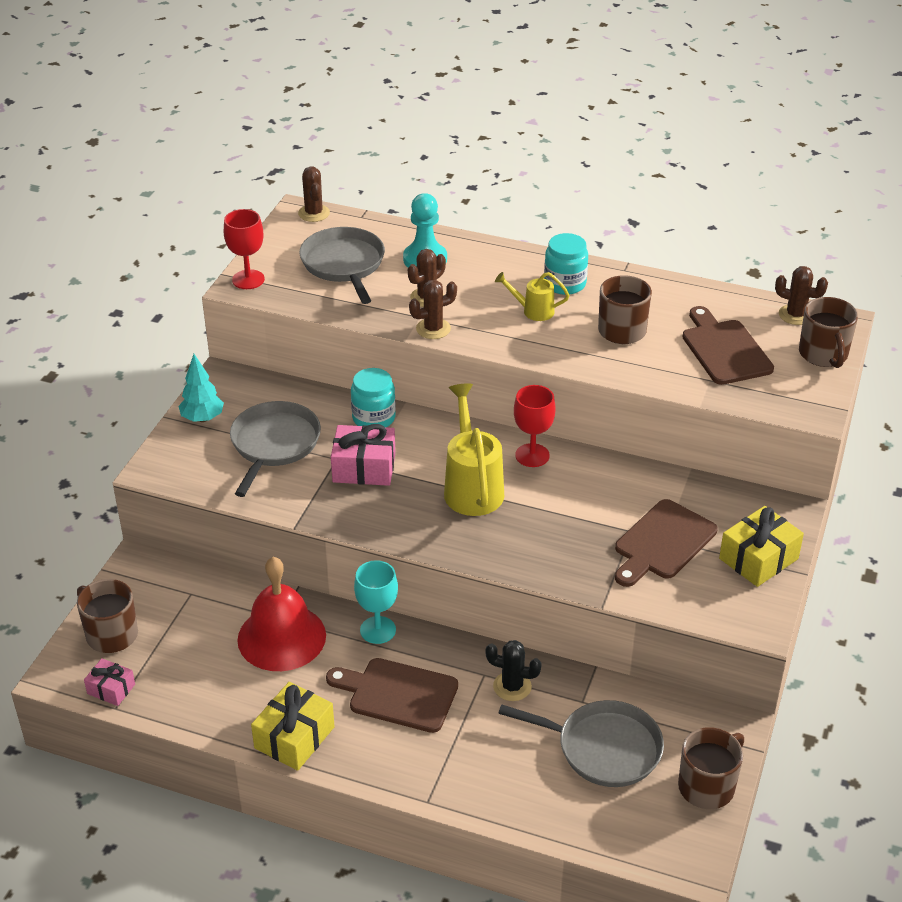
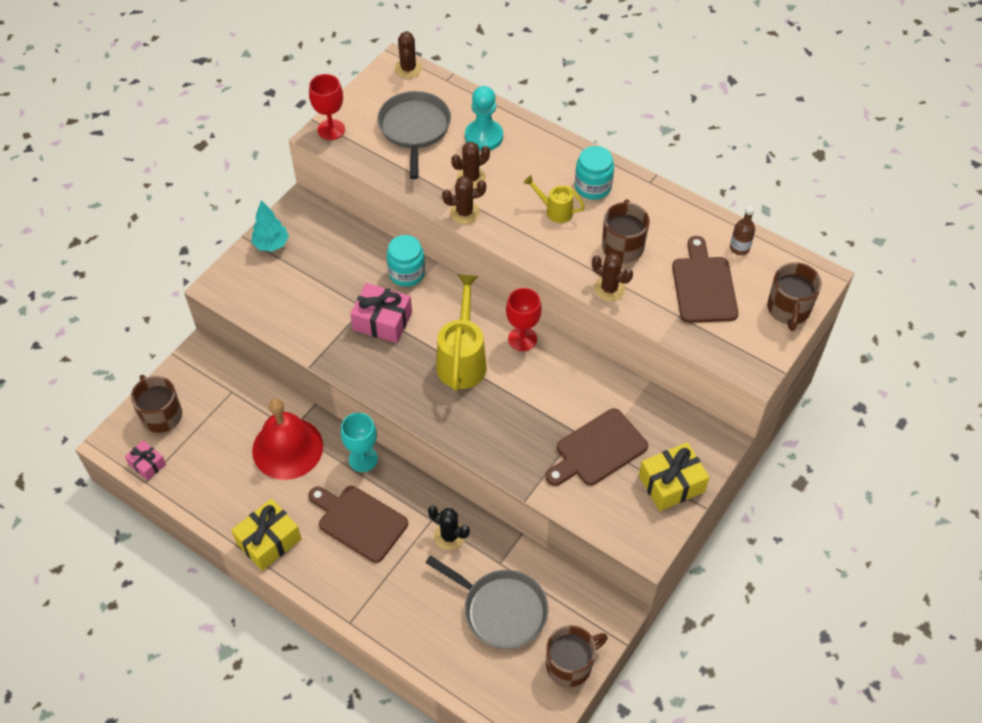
camera: 15 degrees right, 15 degrees up
(274, 444) = (319, 282): grey pan -> none
(746, 311) = (739, 248): none -> brown bottle
(795, 315) = (781, 262): brown cactus -> brown cactus (609, 289)

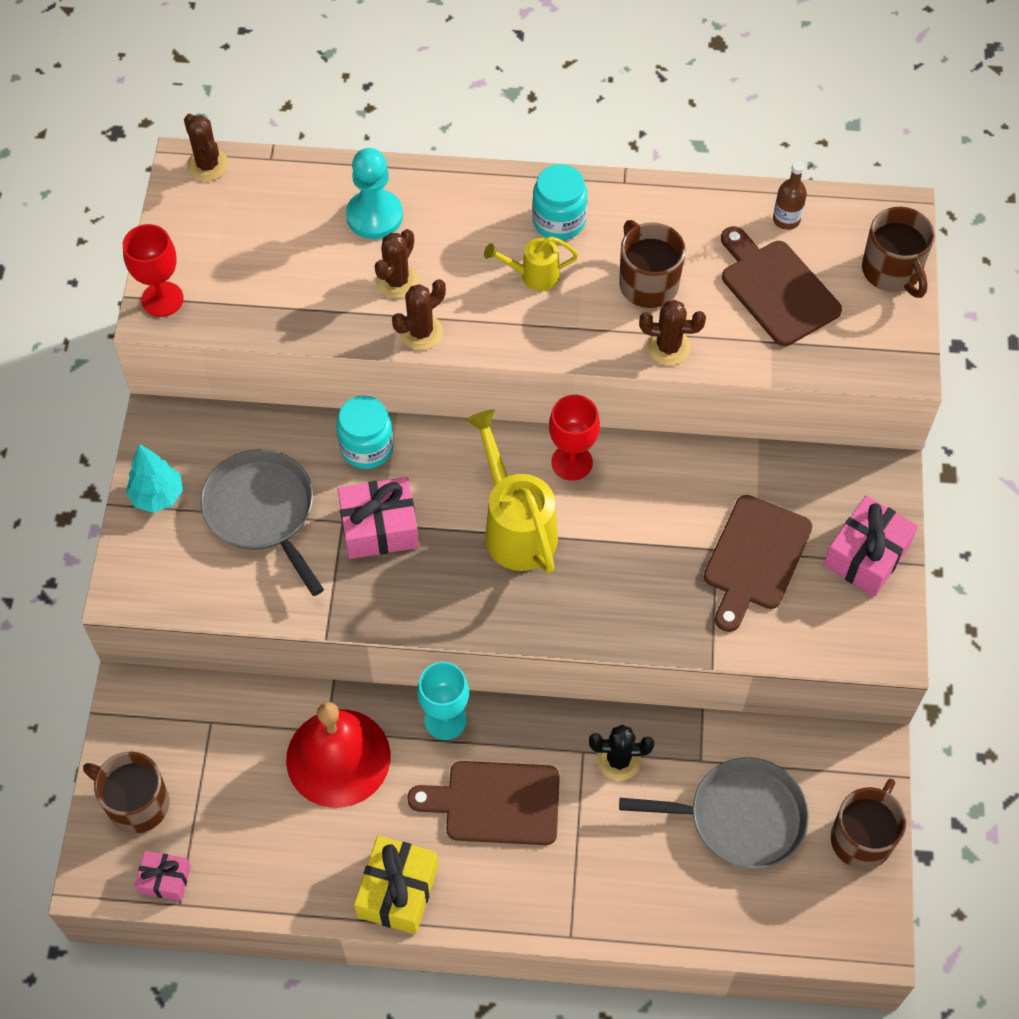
camera: 30 degrees left, 5 degrees up
(414, 129) = (275, 246): grey pan -> grey pan (262, 511)
(671, 484) = (866, 555): yellow gift -> pink gift

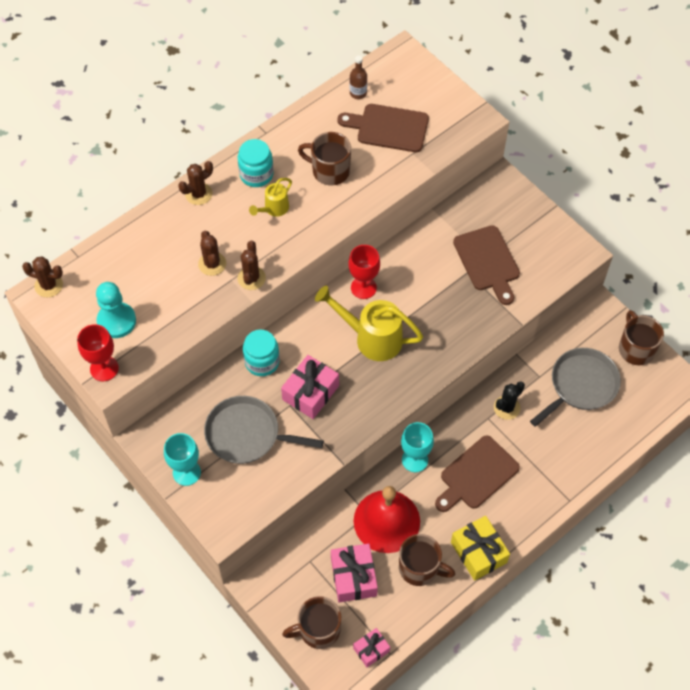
camera: 45 degrees left, 0 degrees up
(158, 496) = (186, 472): turquoise tree -> turquoise goblet
(374, 216) = (165, 242): turquoise pawn -> turquoise pawn (116, 321)
(668, 347) = (371, 192): brown cactus -> brown cactus (198, 194)
(866, 555) = (530, 221): pink gift -> pink gift (353, 577)
(892, 271) = (428, 81): brown mug -> brown mug (420, 568)

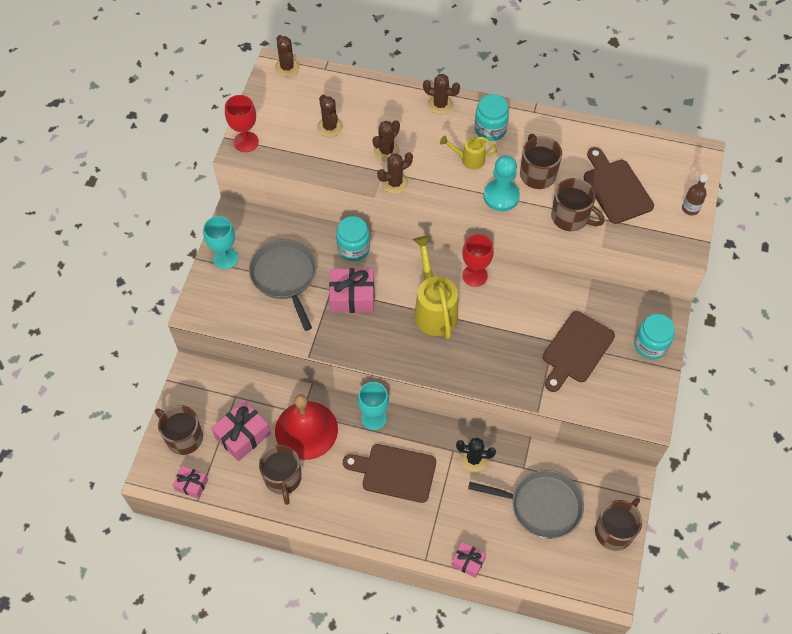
camera: 55 degrees right, 0 degrees up
(116, 321) = (290, 124): turquoise pawn -> turquoise pawn (501, 196)
(147, 291) = (330, 127): none -> brown cactus
(358, 93) = (629, 148): brown bottle -> brown bottle (690, 208)
(390, 175) = (571, 217): none -> brown mug
(478, 552) = (327, 515): yellow gift -> none
(521, 209) = (650, 345): none -> turquoise jar
(592, 469) = (468, 562): none -> pink gift

